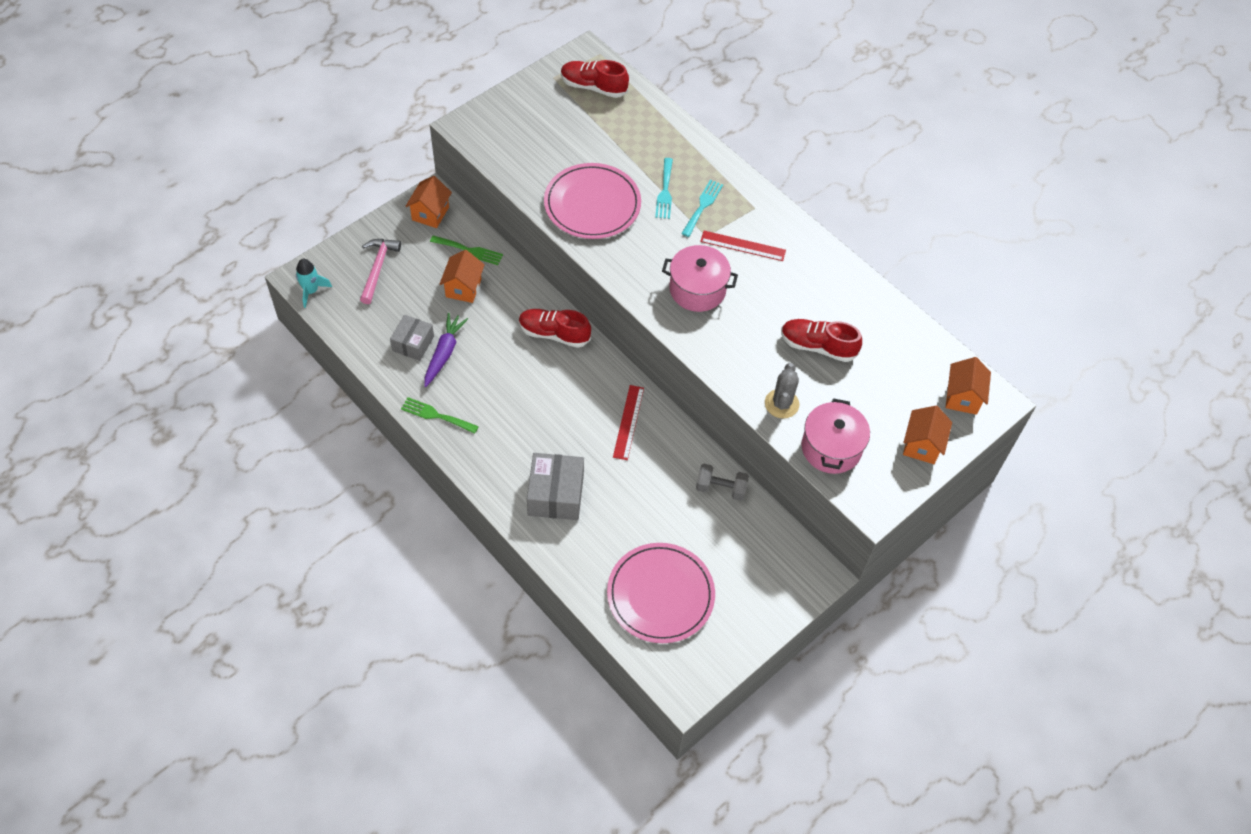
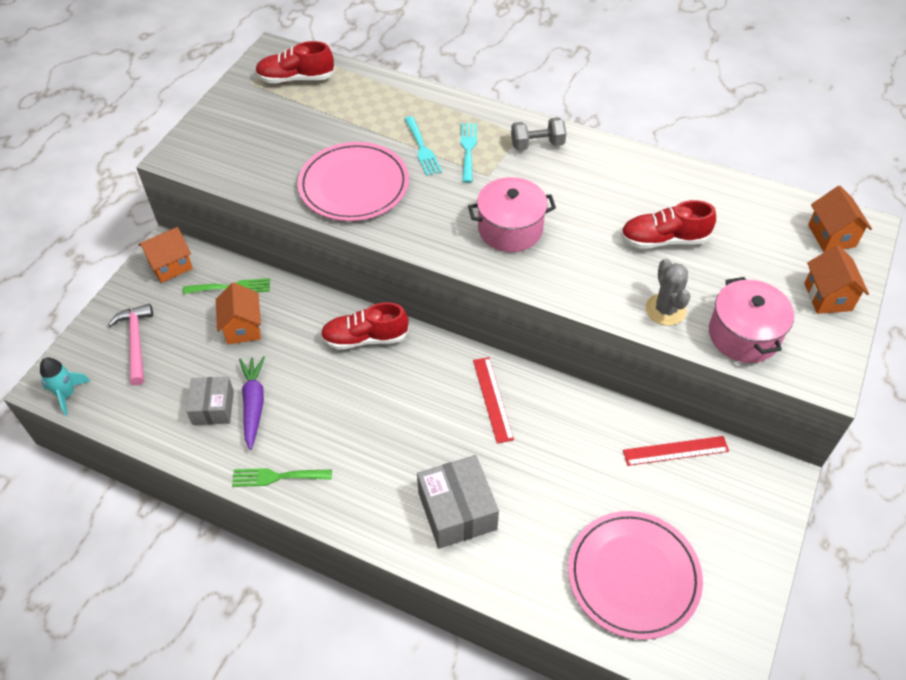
camera: 20 degrees left, 5 degrees down
(430, 213) = (171, 266): orange house -> orange house turned 60 degrees clockwise
(721, 488) = (627, 430): grey dumbbell -> grey dumbbell (537, 144)
(743, 246) = (530, 172): red ruler -> red ruler (675, 450)

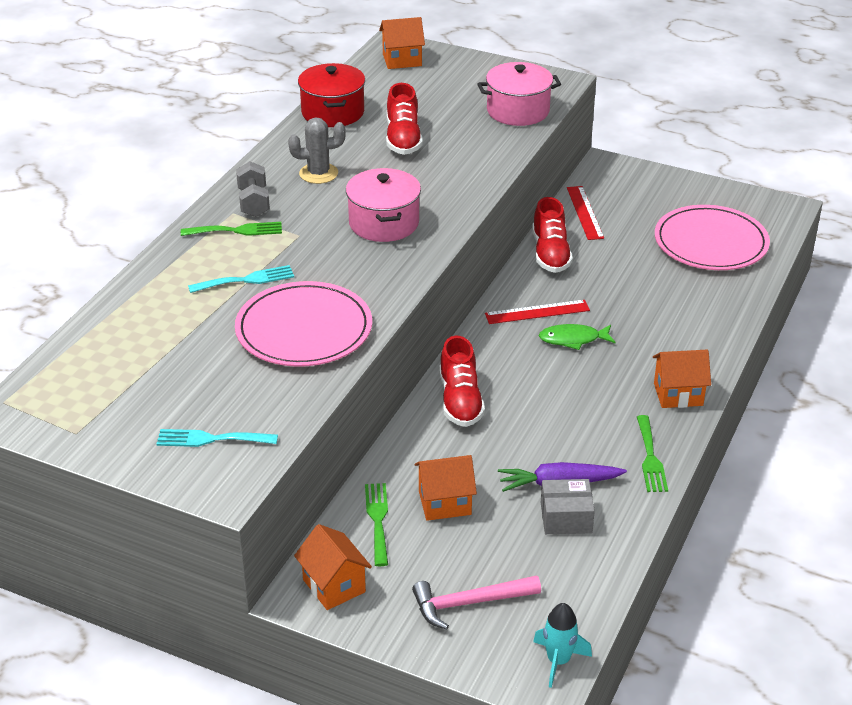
camera: 90 degrees left, 15 degrees down
(296, 79) = (79, 388): red shoe -> red shoe (550, 254)
(450, 426) = (573, 339): none -> green fish
(457, 511) = (668, 335): grey box -> none
(468, 149) = (253, 248): turquoise fork -> turquoise fork (211, 439)
(493, 138) = (237, 230): none -> green fork
(665, 310) = (491, 144): grey cactus -> grey cactus (318, 173)
(705, 187) = (333, 112): none -> red pot
(827, 297) = (473, 70): orange house -> orange house (678, 394)

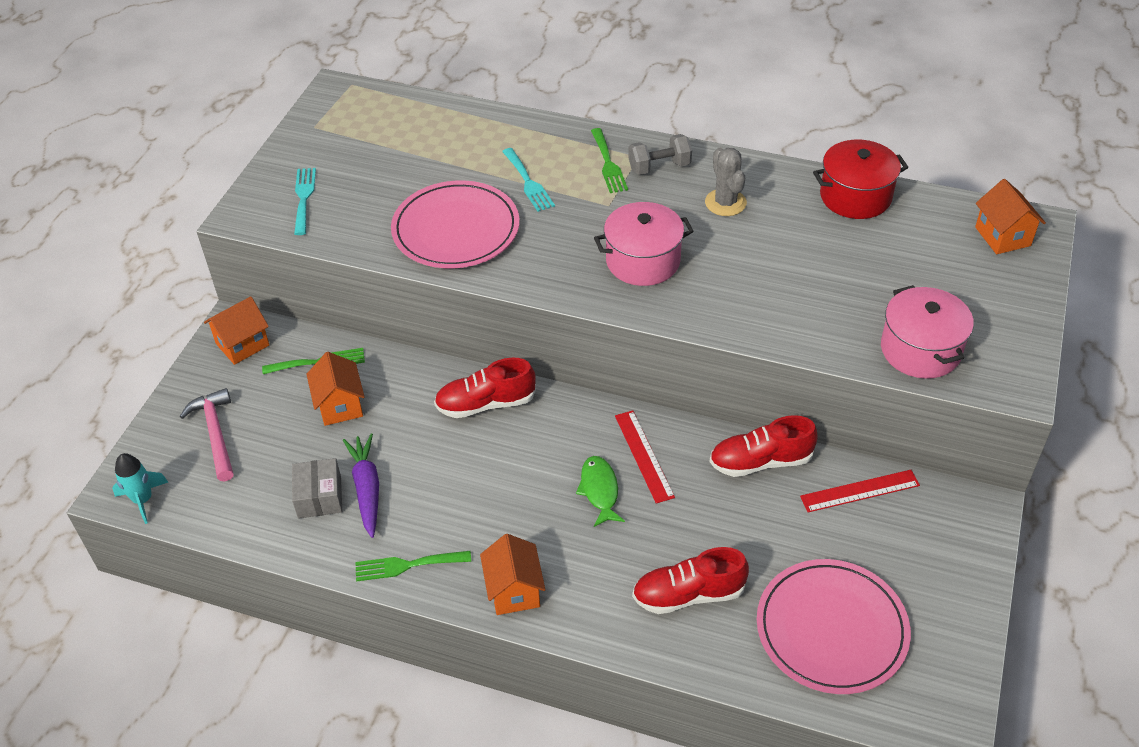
camera: 85 degrees right, 10 degrees up
(403, 139) = (817, 257): red shoe -> red shoe (688, 594)

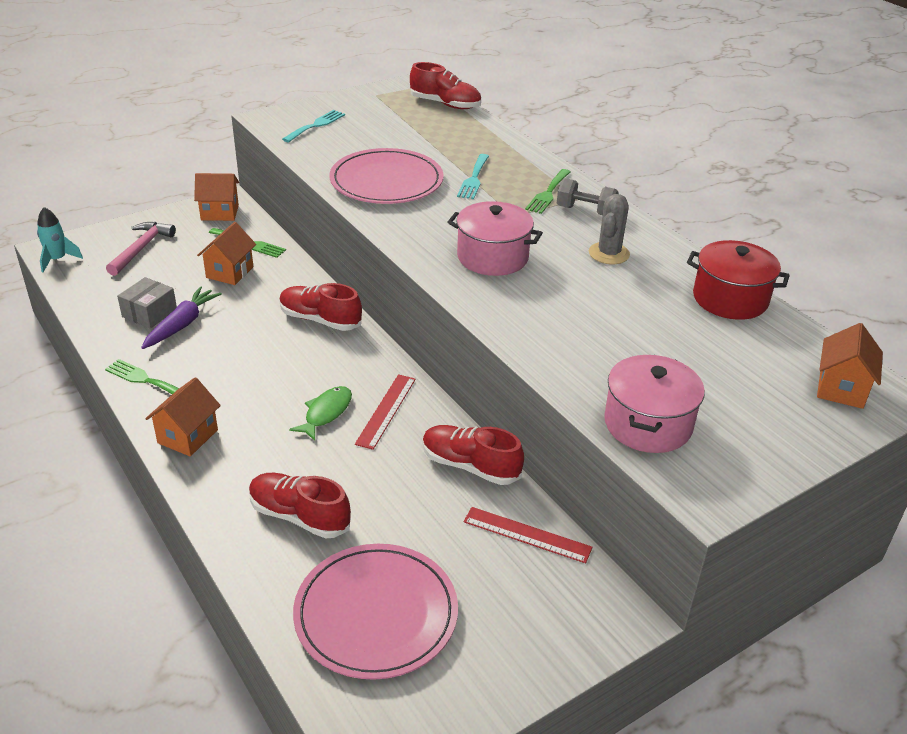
camera: 35 degrees right, 10 degrees down
(396, 104) = (445, 104): none -> red shoe

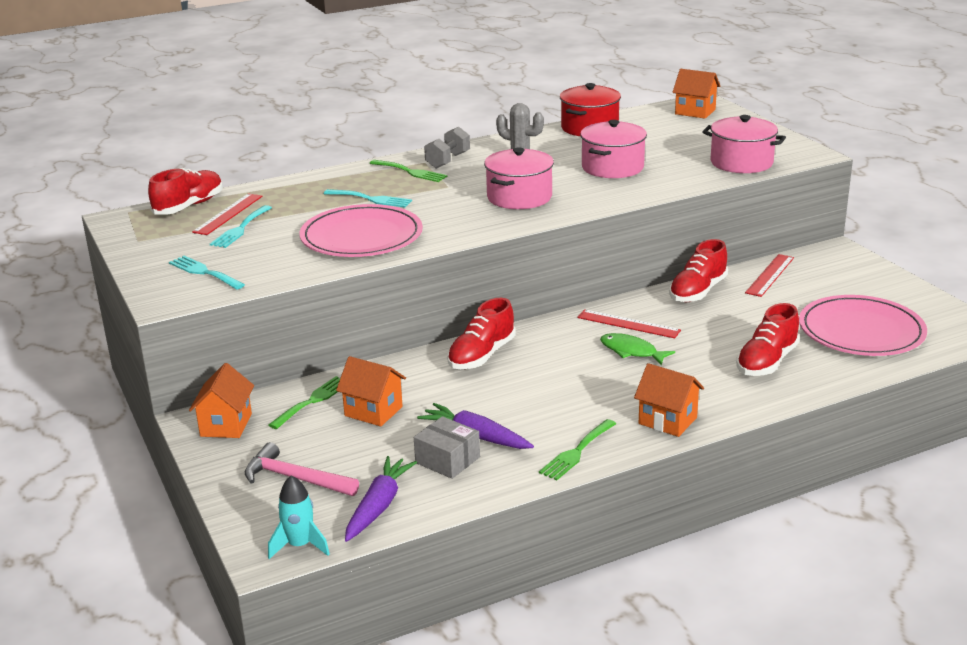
camera: 80 degrees left, 10 degrees down
(94, 287) = (378, 506): none -> purple carrot
(400, 129) = (240, 229): none -> turquoise fork
(431, 121) = (228, 214): none -> red ruler
(597, 317) = (612, 167): none -> pink pot

